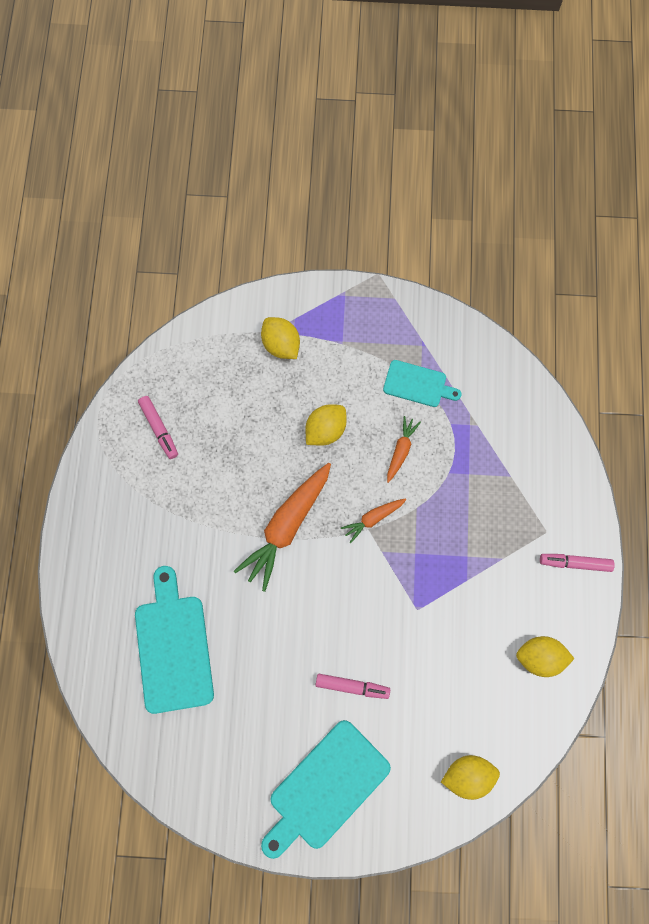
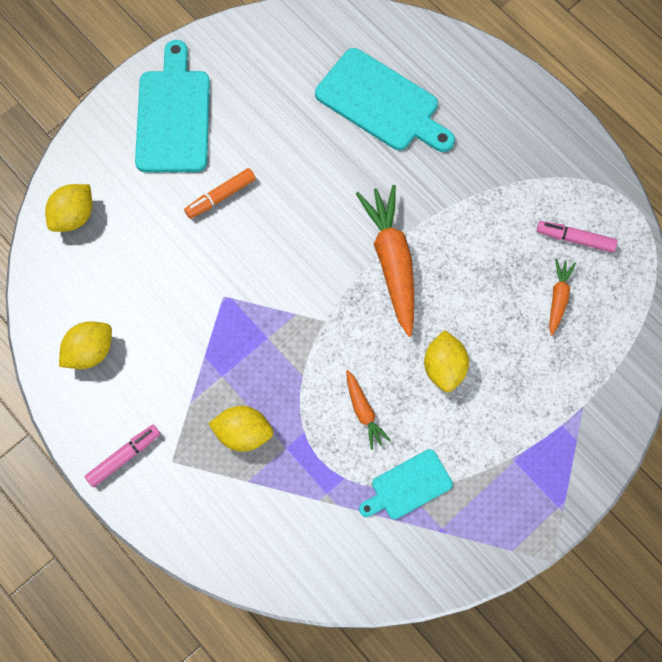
camera: 135 degrees right, 5 degrees down
(281, 344) = (561, 404): yellow lemon -> yellow lemon (243, 433)
(352, 686) = (220, 196): pink marker -> orange marker
(373, 518) = (329, 333): orange carrot -> orange carrot (558, 298)

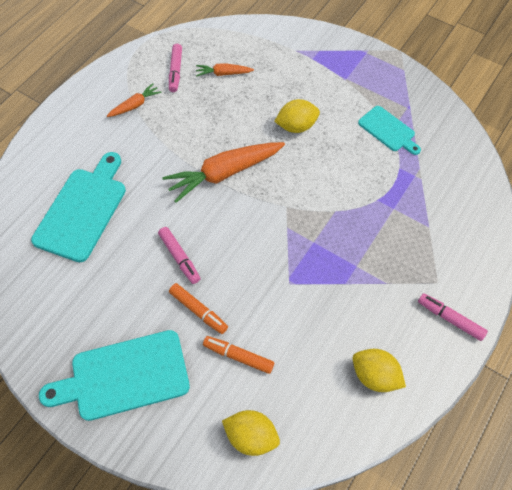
camera: 105 degrees left, 10 degrees down
(157, 224) = (238, 356): none -> orange marker
(243, 433) = (395, 239): yellow lemon -> none
(290, 190) = (179, 257): none -> pink marker
(363, 411) = (347, 166): orange carrot -> orange carrot (135, 105)

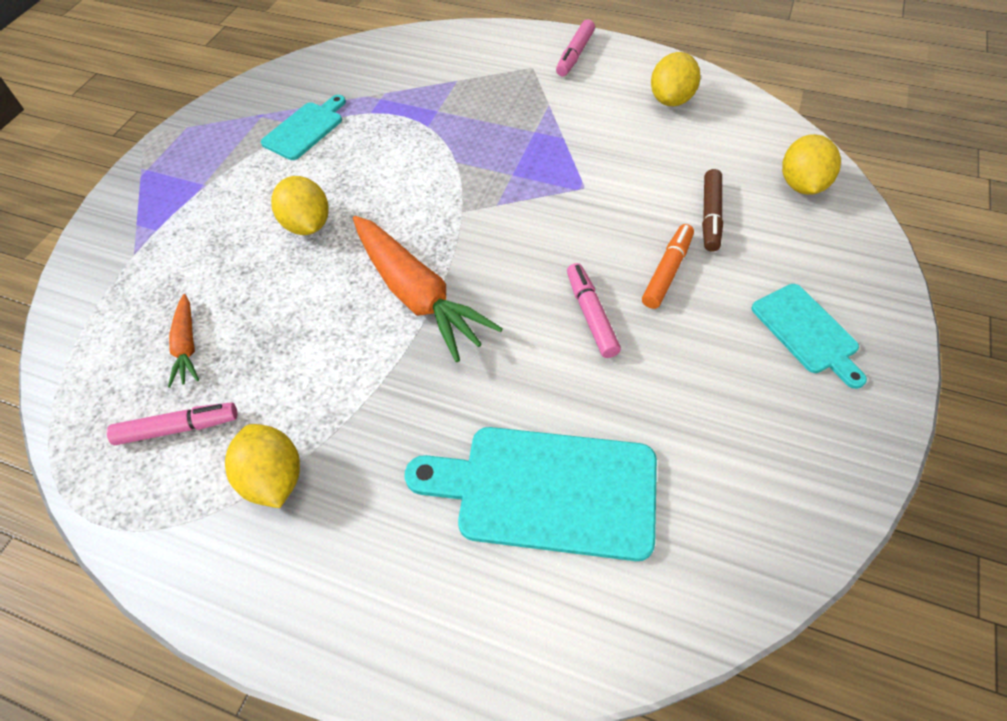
camera: 100 degrees left, 5 degrees down
(124, 376) = (807, 332): turquoise cutting board -> turquoise cutting board, size x0.58
(135, 105) = (274, 478): orange carrot -> yellow lemon
(179, 257) = (591, 315): pink marker -> pink marker turned 60 degrees counterclockwise
(238, 356) = (710, 216): orange marker -> brown marker

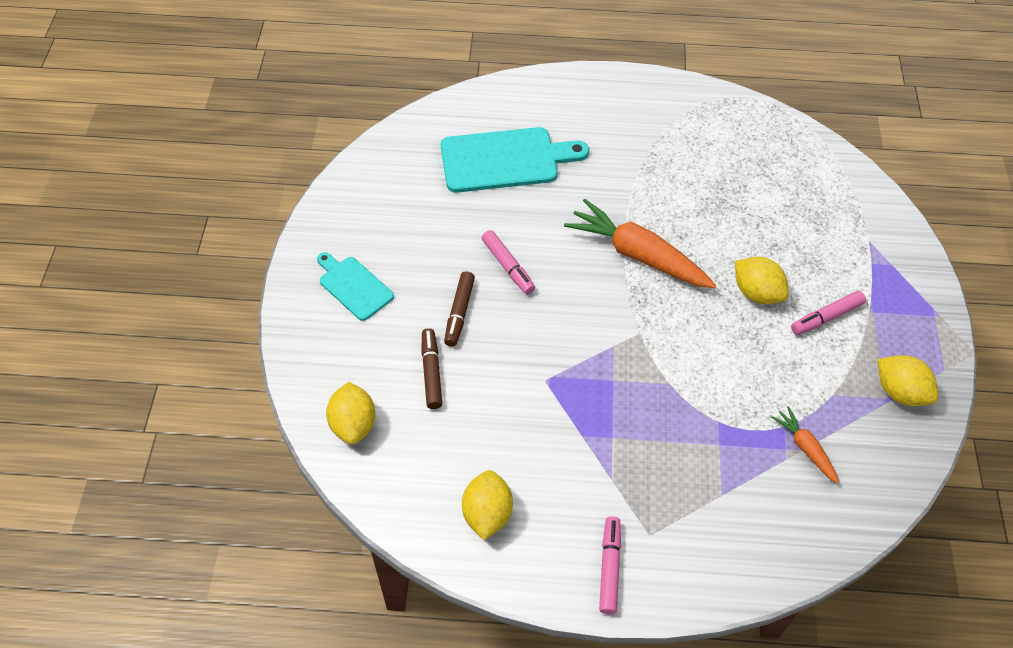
camera: 160 degrees right, 0 degrees up
(178, 428) = (736, 145): pink marker -> pink marker (826, 317)
(187, 346) = (771, 188): orange carrot -> orange carrot (805, 448)
(274, 478) = (661, 134): yellow lemon -> yellow lemon (900, 392)
(305, 129) = (831, 391): turquoise cutting board -> none
(667, 271) = (459, 313): orange marker -> brown marker

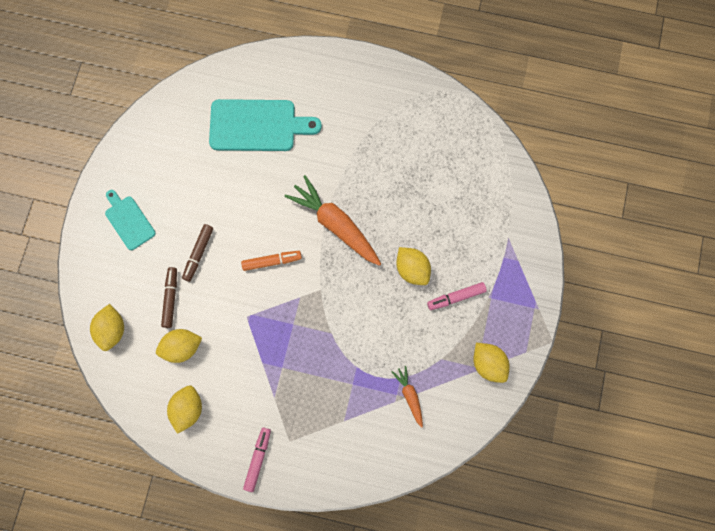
camera: 10 degrees right, 20 degrees up
(461, 432) = (182, 348): none -> yellow lemon
(508, 266) = (240, 220): pink marker -> none
(563, 308) = (272, 261): none -> orange marker

